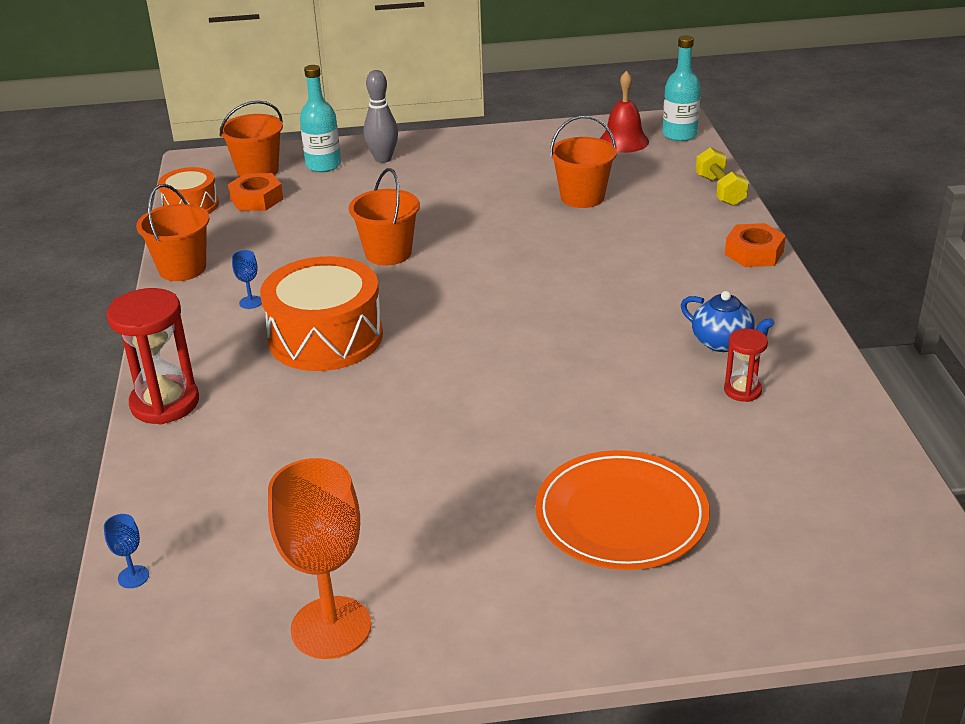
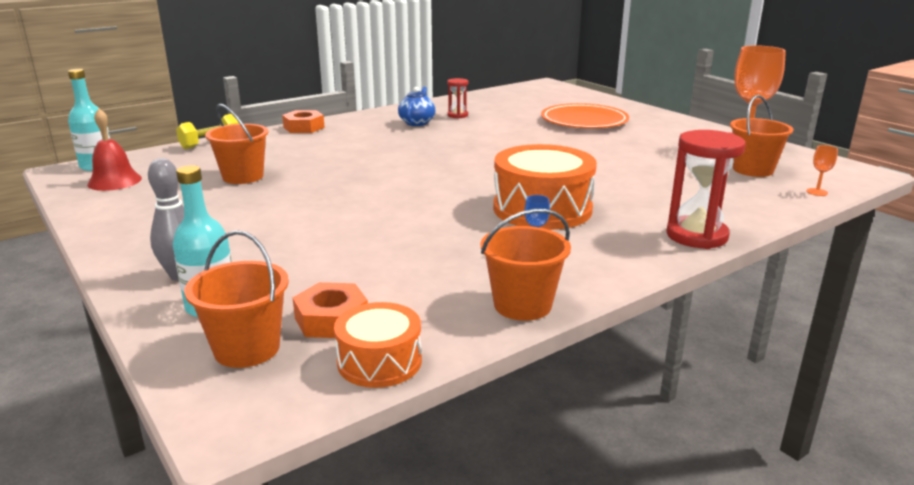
camera: 120 degrees left, 10 degrees down
(133, 577) = (817, 192): blue goblet -> orange goblet
(388, 253) = (396, 220): orange bucket -> orange bucket (753, 170)

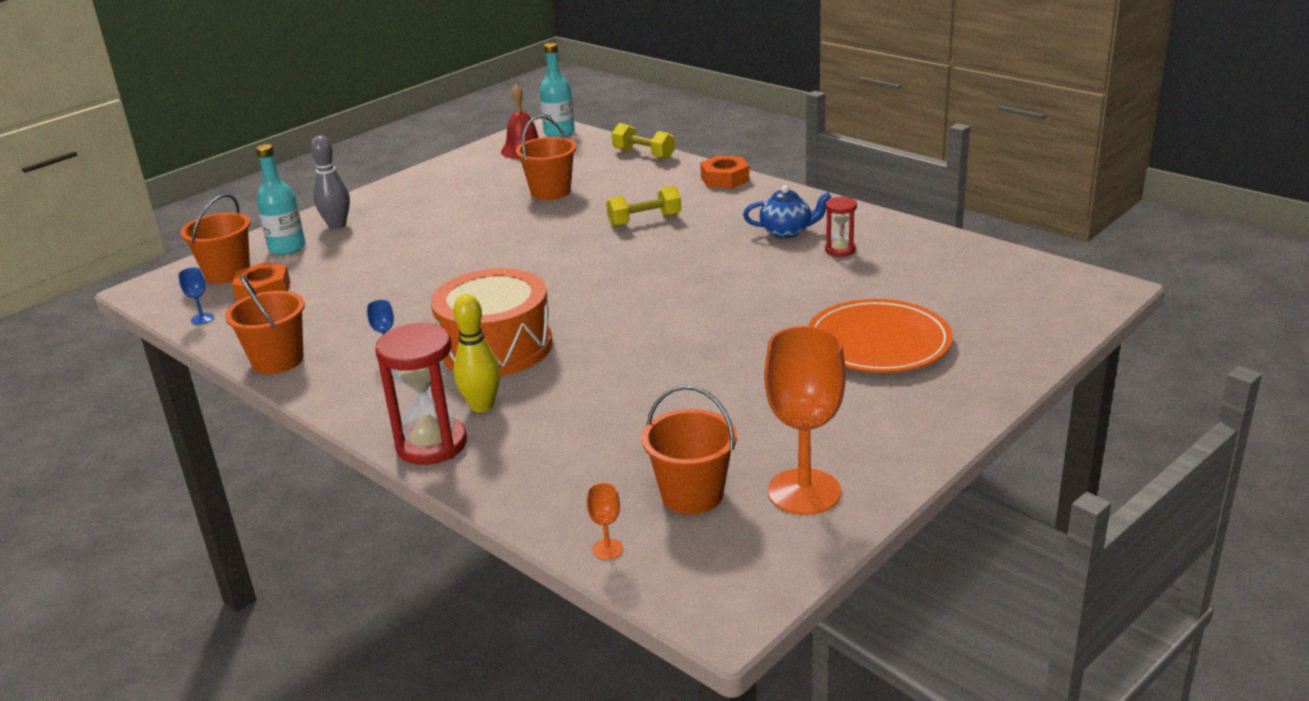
camera: 80 degrees right, 5 degrees up
(351, 153) = (644, 220): none -> yellow dumbbell
(379, 361) = (202, 319): orange drum -> blue goblet
(638, 217) = (482, 406): none -> yellow bowling pin

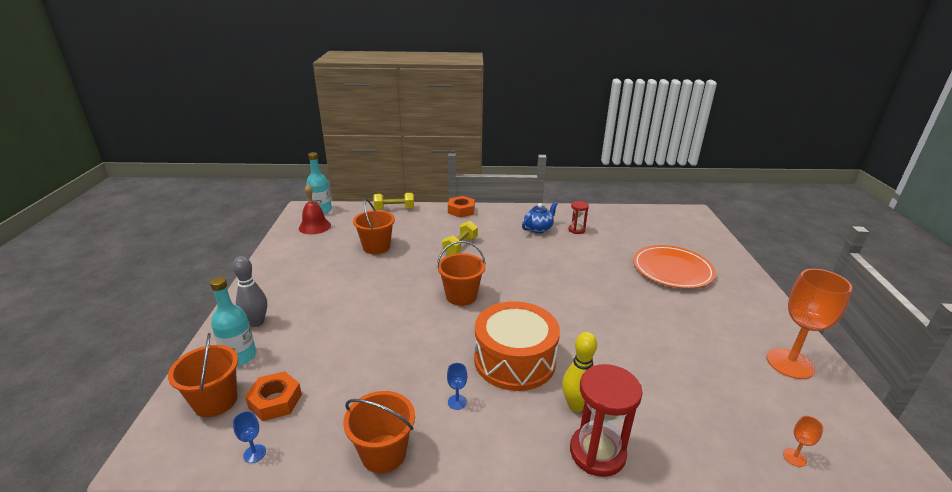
camera: 45 degrees left, 0 degrees up
(692, 495) = (761, 395): orange bucket -> orange bucket (461, 296)

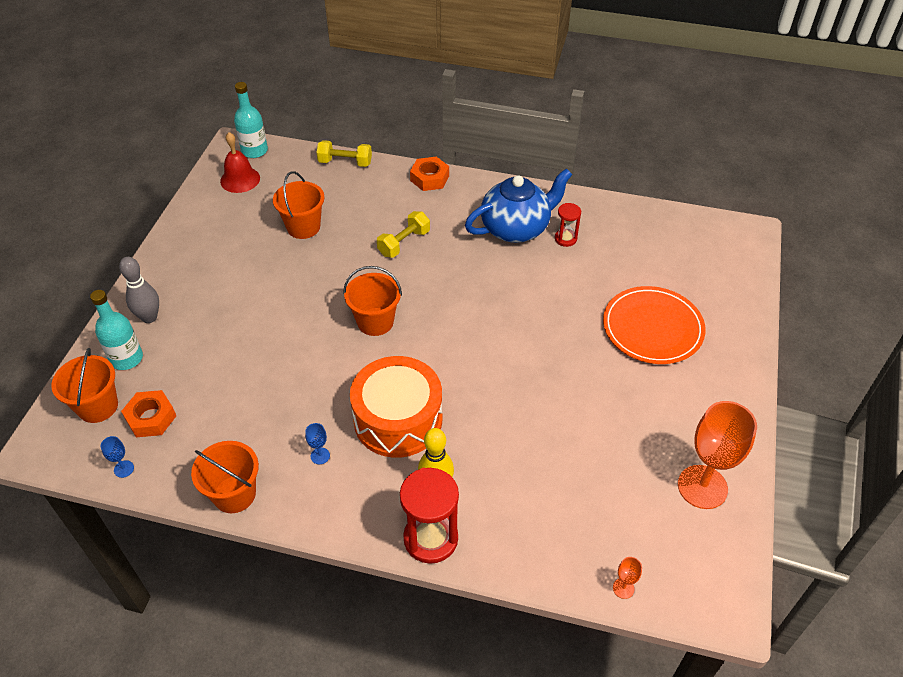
camera: 15 degrees right, 20 degrees up
(538, 229) = (516, 228): blue teapot -> blue teapot, size x1.78

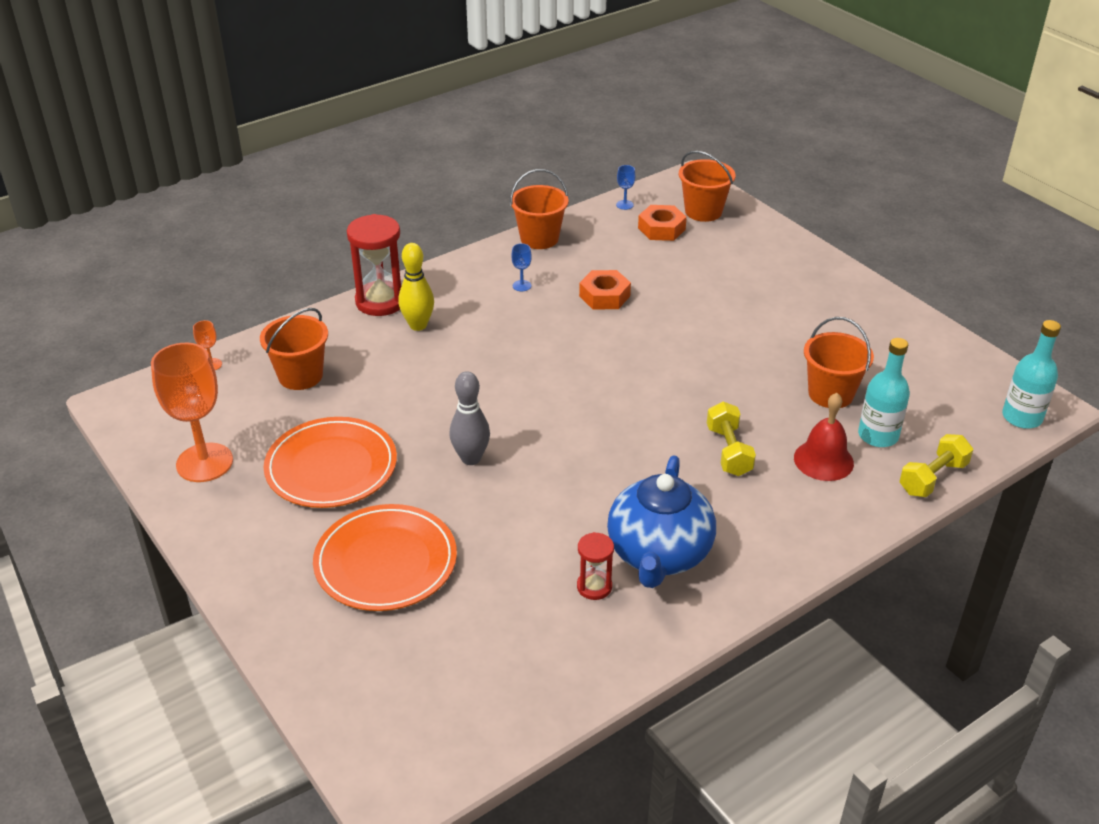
camera: 130 degrees right, 10 degrees down
(126, 358) = (744, 237): turquoise bottle -> turquoise bottle (878, 436)
(149, 317) = (785, 262): grey bowling pin -> grey bowling pin (471, 458)
(240, 179) = (966, 385): red bell -> red bell (823, 460)
(375, 322) = (632, 377): orange bucket -> orange bucket (300, 376)
(398, 419) = (504, 337): orange drum -> none
(429, 178) = (832, 534): orange nut -> orange nut (604, 296)
(623, 412) = (331, 467): none -> orange plate

